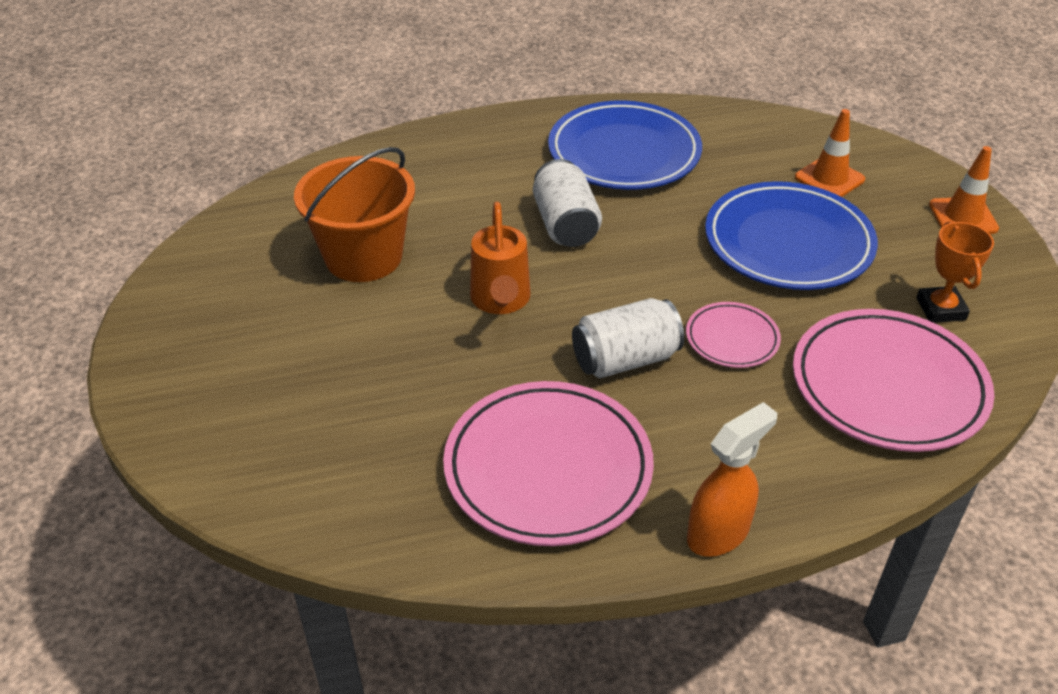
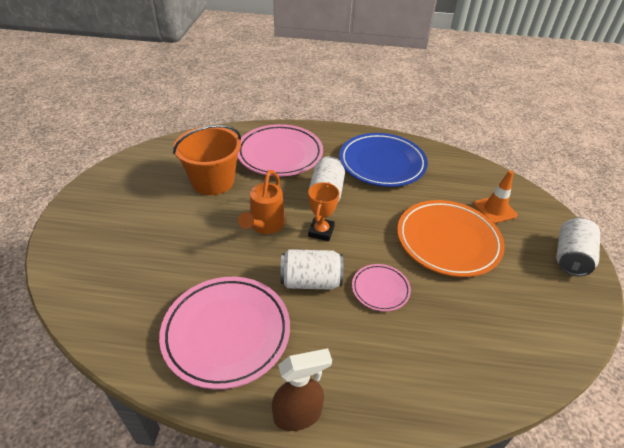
camera: 20 degrees right, 0 degrees up
(718, 533) = (298, 415): orange spray bottle -> brown spray bottle
(788, 243) = (448, 241): blue plate -> orange plate
(888, 386) = (462, 354): pink plate -> pink plate (280, 154)
(940, 309) = (525, 313): orange trophy -> orange trophy (321, 231)
(963, 217) = (570, 257): orange traffic cone -> white can

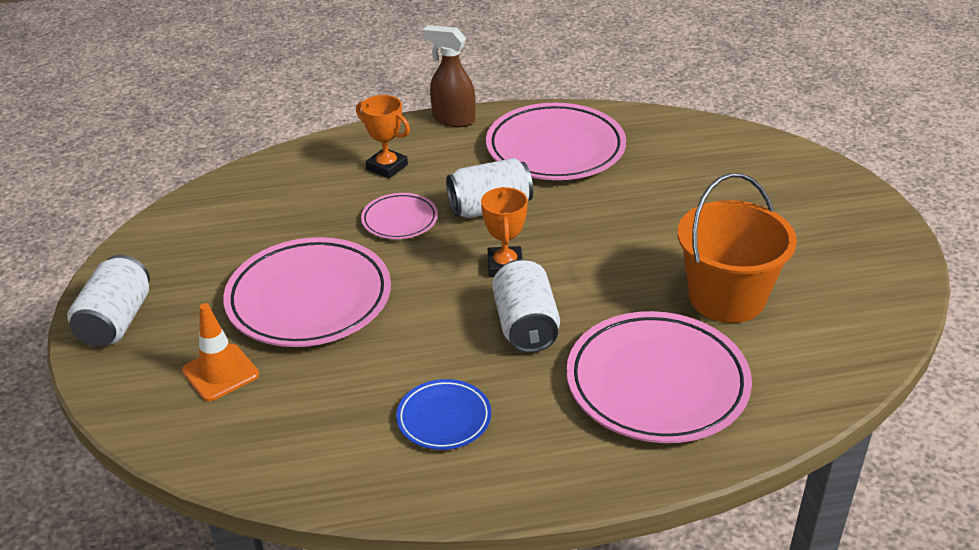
camera: 165 degrees right, 5 degrees down
(265, 226) = (590, 253): orange watering can -> none
(298, 415) = (453, 119): brown spray bottle -> brown spray bottle turned 60 degrees clockwise
(380, 356) = (387, 167): none -> orange trophy
(382, 163) = (444, 418): blue plate -> blue plate, size x0.51
(448, 241) = (309, 299): orange plate -> pink plate

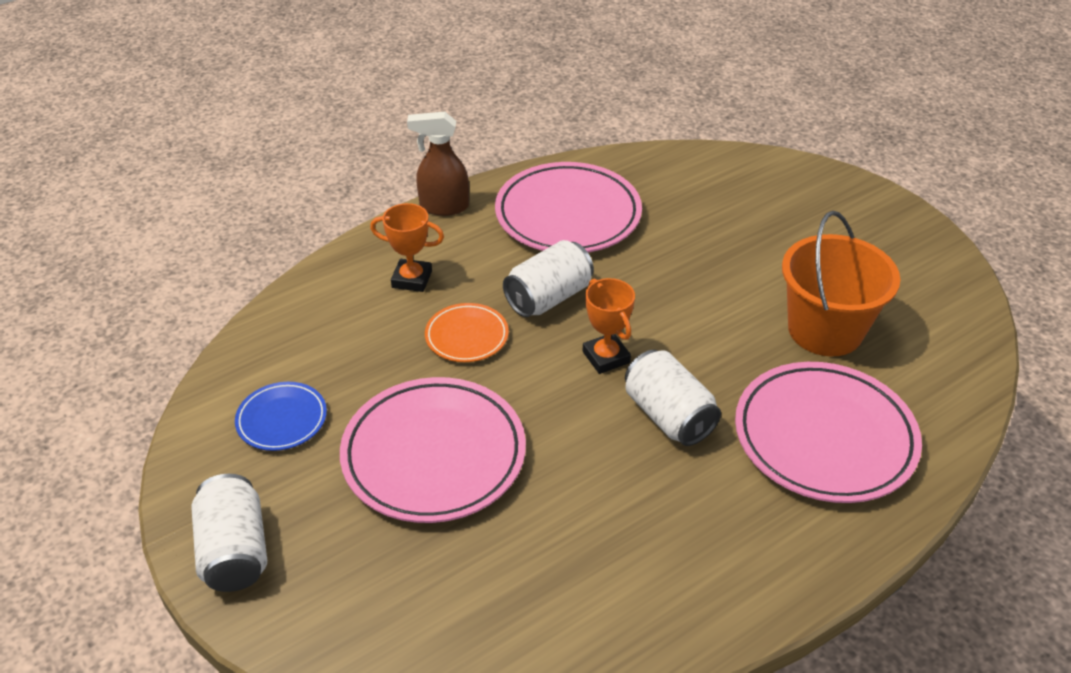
camera: 25 degrees left, 5 degrees up
(220, 373) = (397, 572): orange traffic cone -> none
(400, 220) = (467, 336): pink plate -> orange plate
(444, 418) = (660, 542): blue plate -> blue plate (282, 420)

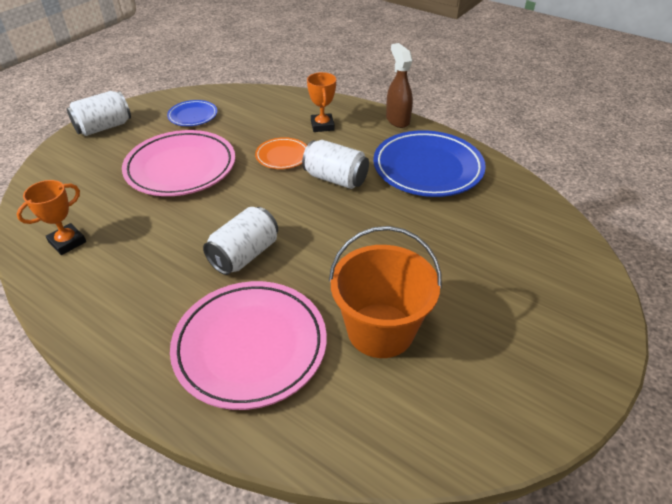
camera: 70 degrees right, 0 degrees up
(568, 215) = (427, 168): pink plate -> blue plate
(606, 357) = (290, 215): orange trophy -> orange trophy (67, 242)

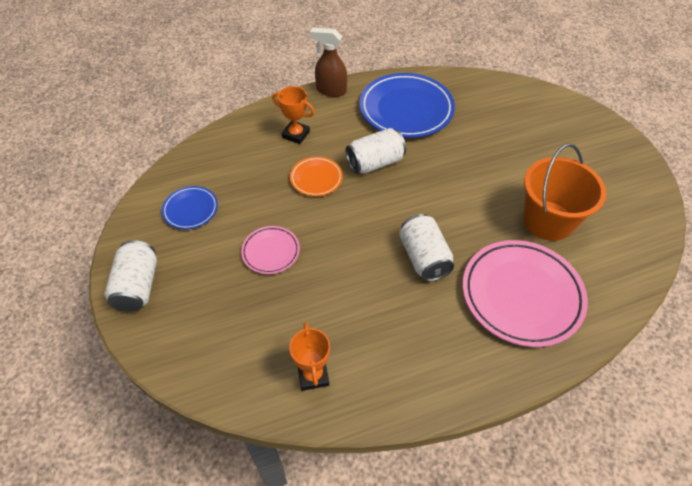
camera: 55 degrees left, 10 degrees up
(181, 168) = (271, 252): pink plate -> pink plate, size x0.51

